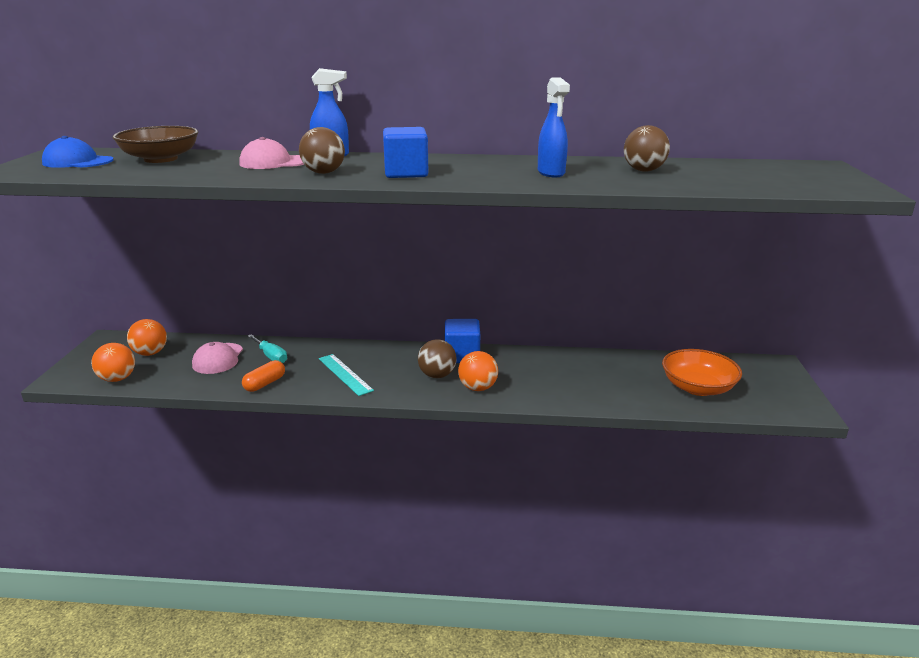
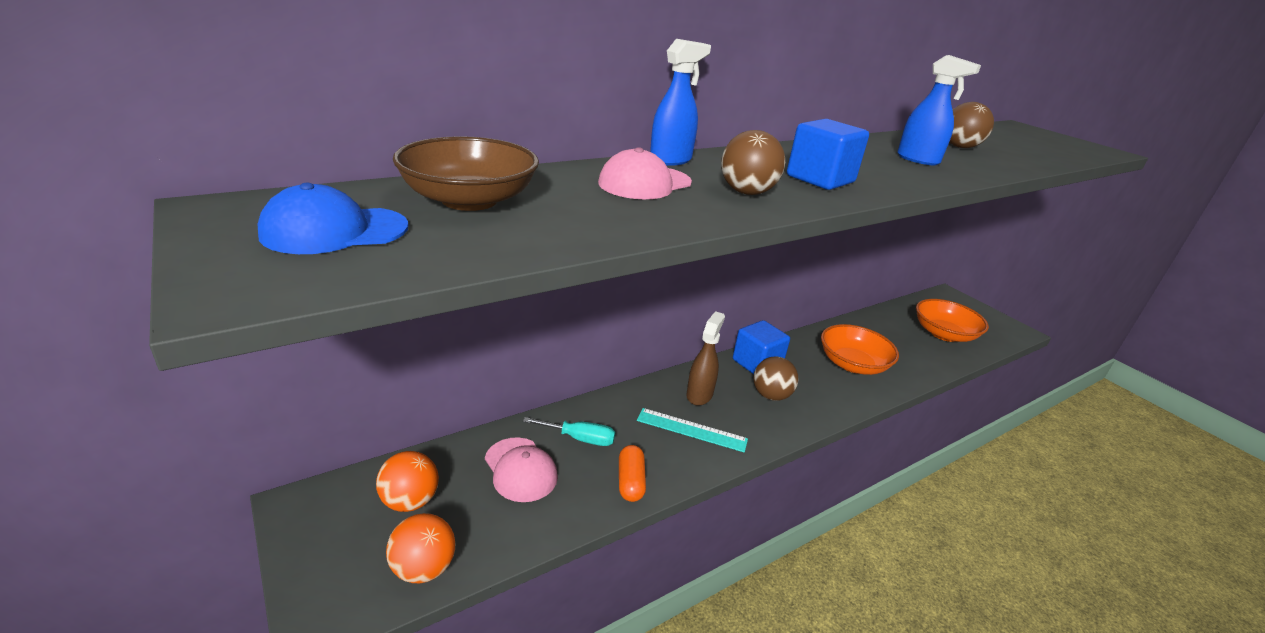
camera: 40 degrees left, 5 degrees up
(384, 359) = (699, 395): none -> brown spray bottle
(478, 388) = (821, 396): orange ball -> none
(548, 379) = (852, 364): none -> orange bowl

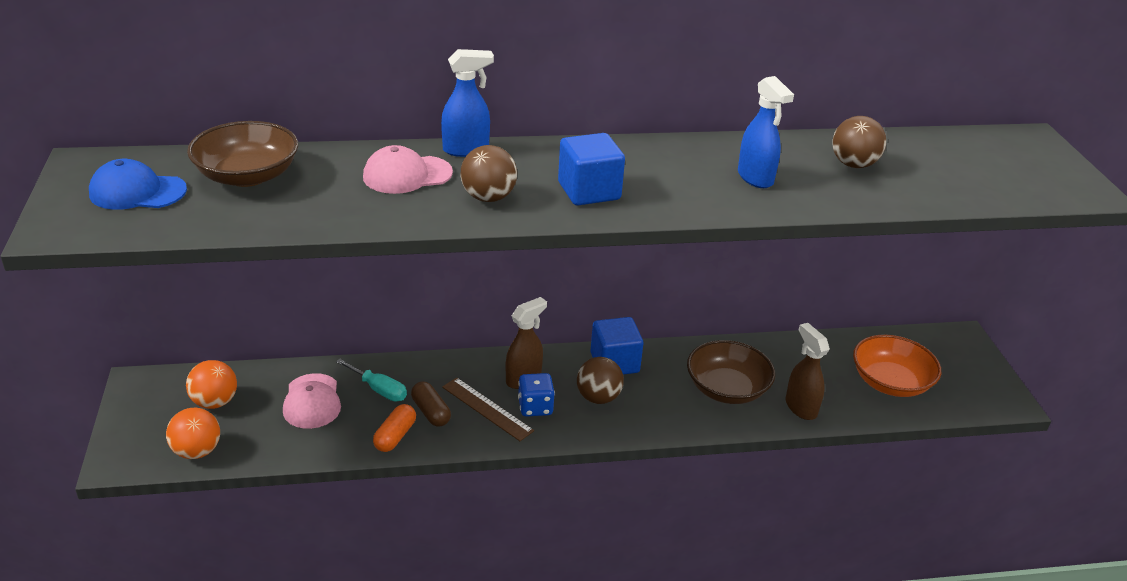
camera: 25 degrees right, 5 degrees up
(645, 447) = (431, 412): none -> brown capsule
(691, 430) = (487, 408): turquoise ruler -> brown ruler
(730, 417) = (535, 407): none -> blue dice
(852, 364) = (727, 389): orange bowl -> brown bowl
(911, 366) = (800, 407): none -> brown spray bottle

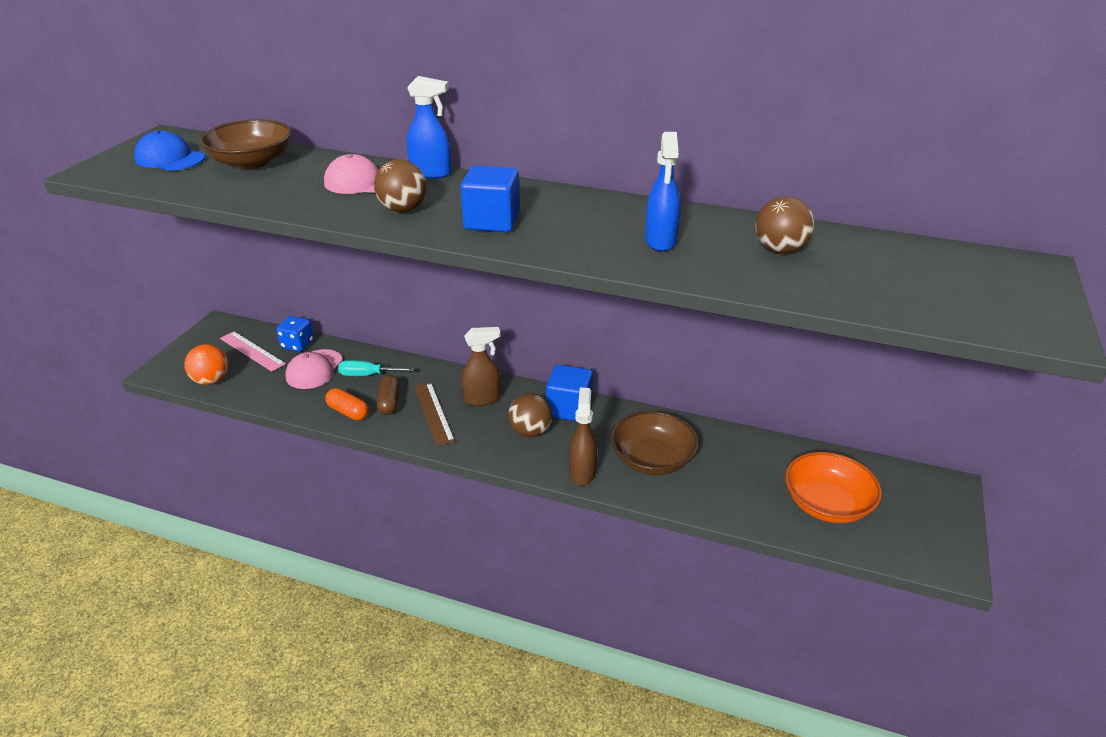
camera: 30 degrees right, 0 degrees up
(215, 402) = (252, 351): orange ball -> pink ruler
(379, 390) = (367, 375): turquoise screwdriver -> turquoise screwdriver turned 120 degrees clockwise
(395, 436) = (348, 412): orange capsule -> orange capsule turned 75 degrees clockwise
(535, 407) = (472, 423): blue dice -> blue dice (297, 345)
(800, 407) = (711, 497): brown spray bottle -> brown spray bottle (582, 472)

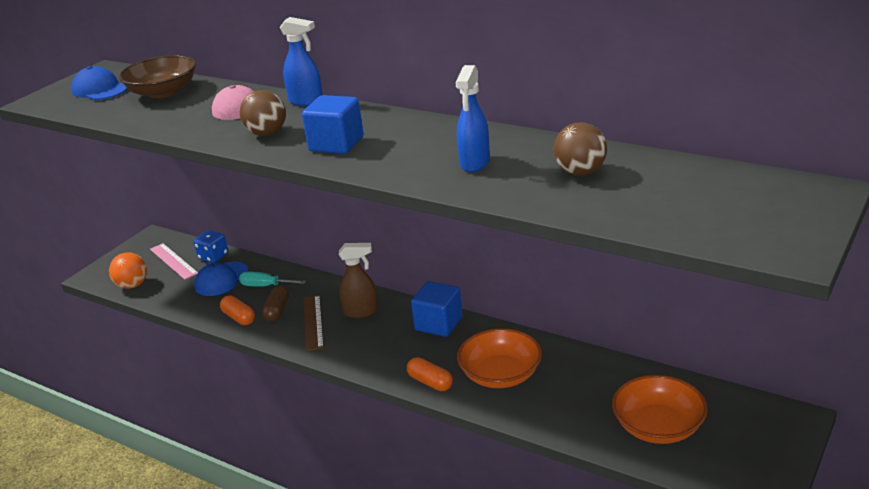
camera: 15 degrees right, 5 degrees down
(314, 369) = (221, 279): pink cap -> blue cap
(530, 432) = (395, 343): brown ball -> none
(582, 472) = (430, 382): brown spray bottle -> orange capsule
(652, 459) = (500, 375): brown bowl -> orange bowl

